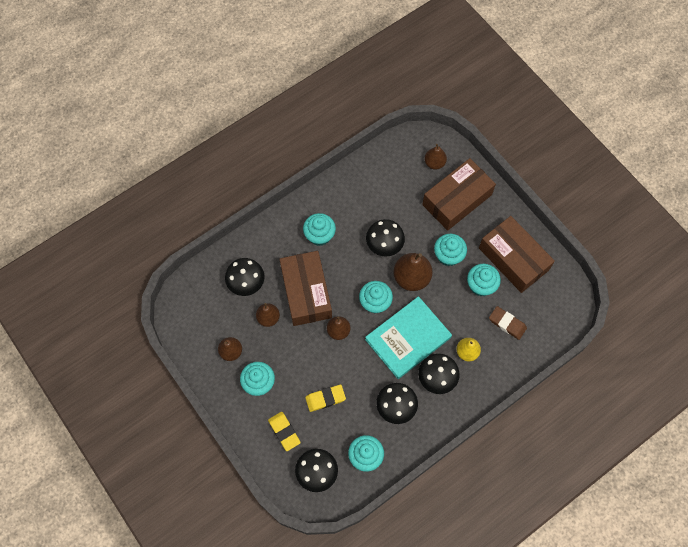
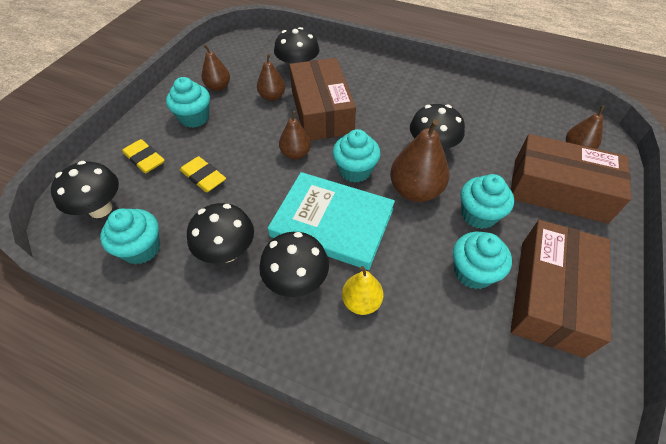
camera: 60 degrees right, 15 degrees down
(284, 431) = (144, 159): yellow eraser -> yellow eraser turned 75 degrees counterclockwise
(306, 292) = (321, 111): brown box -> brown box turned 60 degrees counterclockwise
(319, 235) = (393, 96): turquoise cupcake -> none
(507, 323) = (446, 337): brown eraser -> none

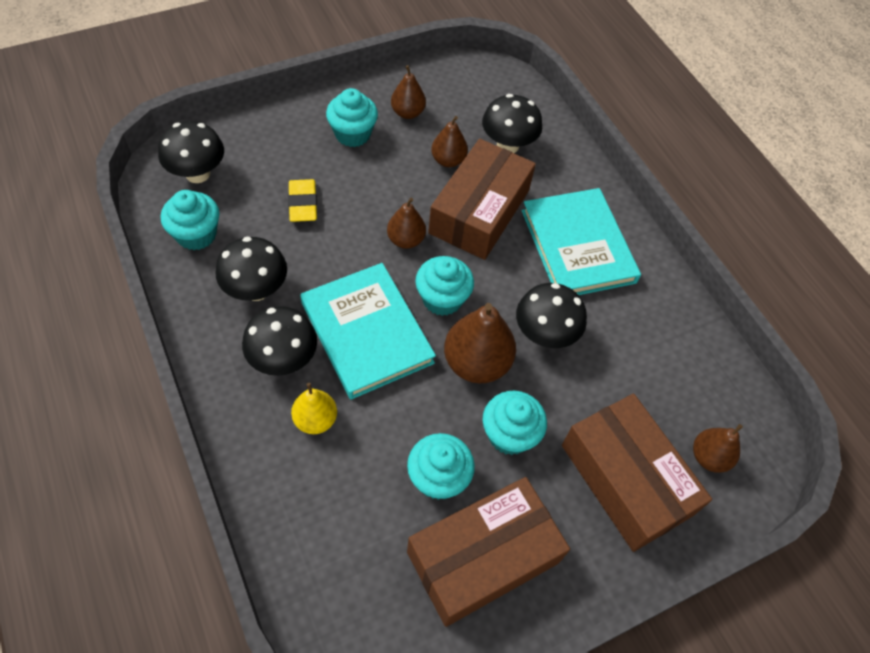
camera: 35 degrees right, 5 degrees up
(144, 159) = (272, 149): yellow eraser -> none
(394, 95) = (577, 246): none -> turquoise book

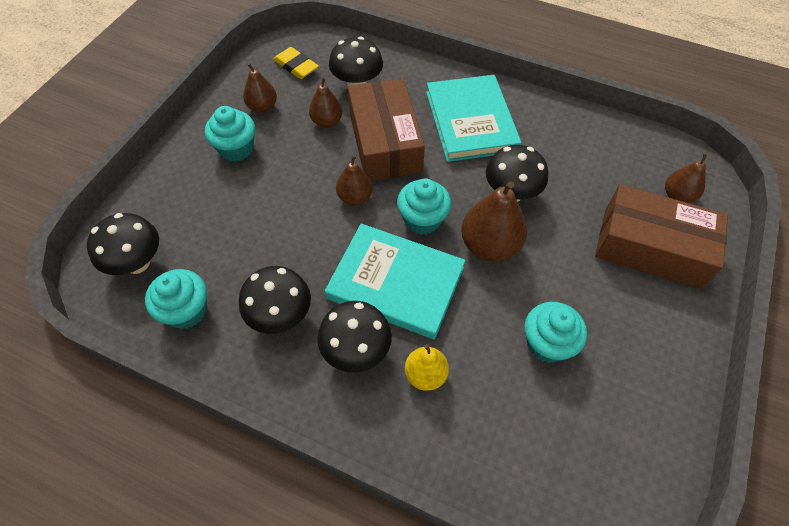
camera: 35 degrees left, 0 degrees up
(303, 203) = (250, 225): yellow eraser -> yellow eraser (296, 66)
(483, 557) = (628, 371): brown box -> none
(509, 434) = (558, 276): turquoise cupcake -> none
(577, 246) = (470, 121): turquoise book -> turquoise book turned 45 degrees clockwise

